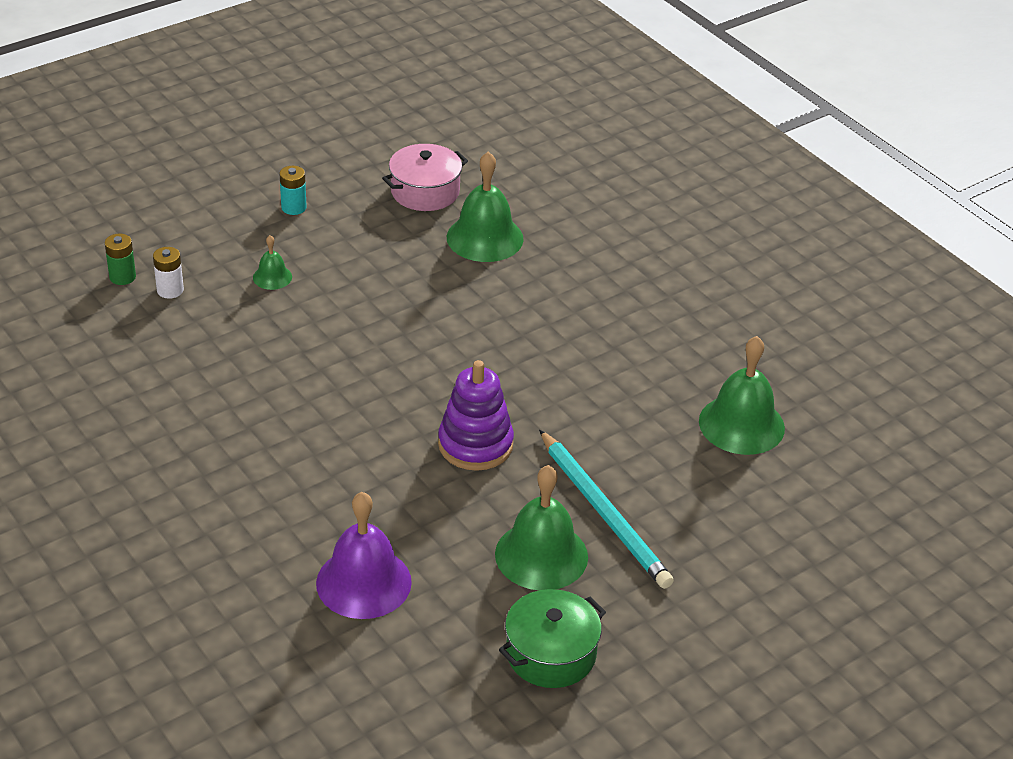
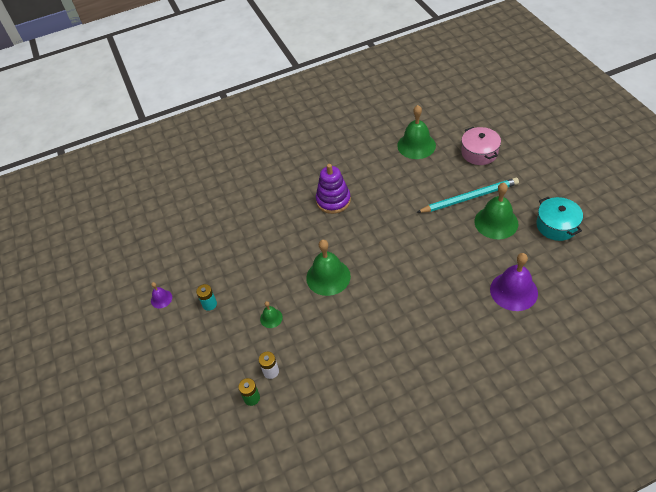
camera: 70 degrees left, 10 degrees up
(299, 157) = (161, 299): none -> purple bell
(425, 191) = (214, 242): pink pot -> pink pot (479, 153)
(475, 444) = (420, 239): purple stacking toy -> purple stacking toy (333, 201)
(485, 238) = (262, 220): green bell -> green bell (328, 277)
(551, 654) = (556, 225): green pot -> turquoise pot

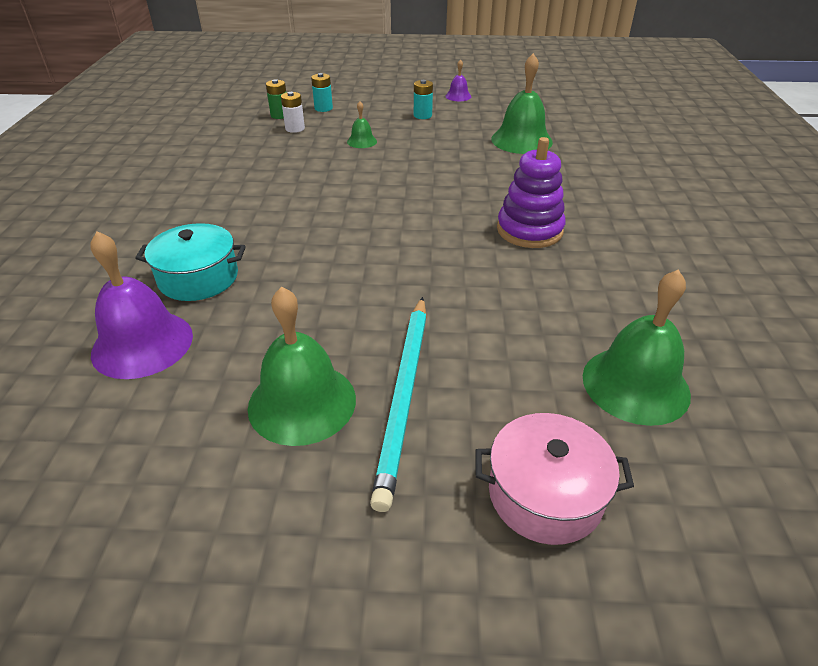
camera: 110 degrees right, 10 degrees down
(224, 375) = (323, 108): none -> turquoise battery
(328, 277) = (380, 188): green bell -> green bell (521, 140)
(556, 225) = (186, 508): turquoise pot -> turquoise pot (198, 278)

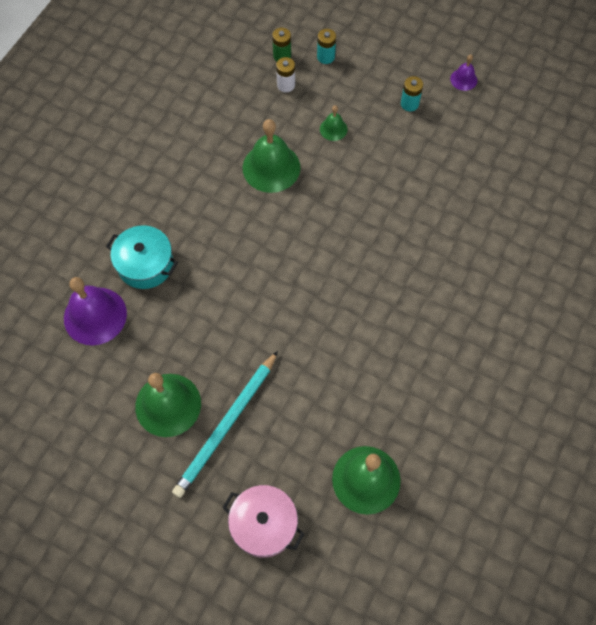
camera: 25 degrees right, 25 degrees up
(521, 140) = (474, 181): green bell -> green bell (271, 167)
(529, 230) = (398, 307): purple stacking toy -> none

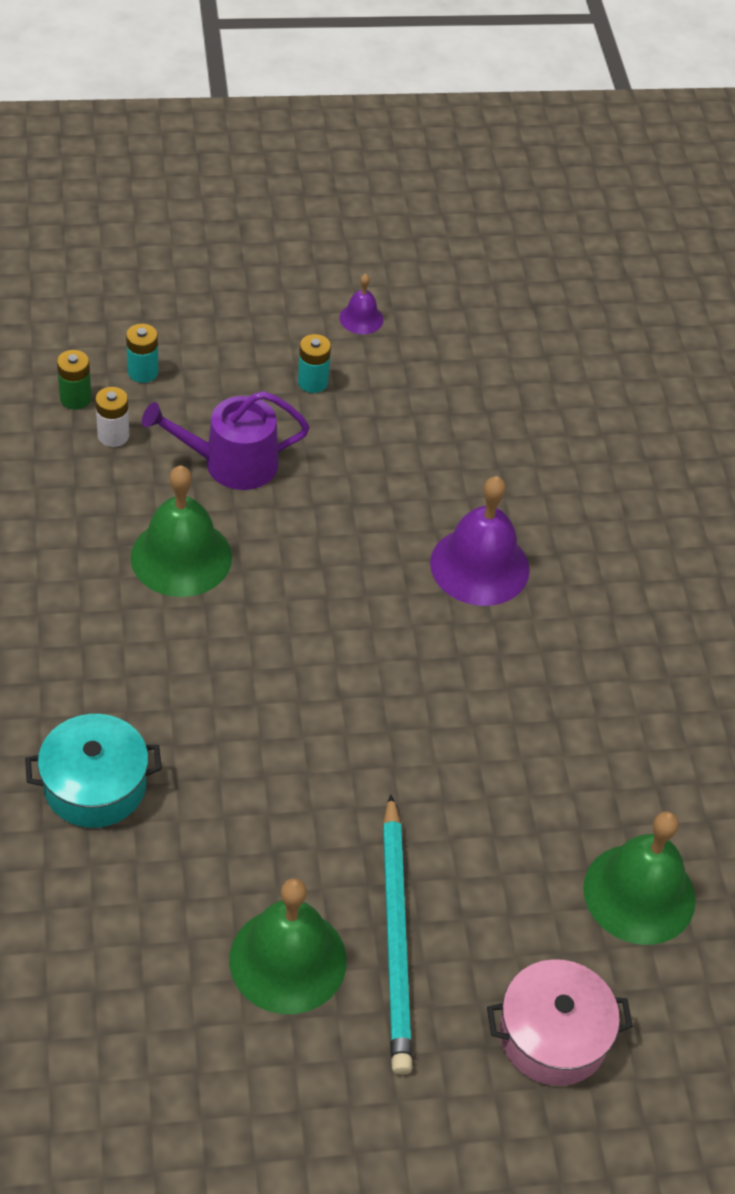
camera: 40 degrees left, 15 degrees down
(95, 316) = (73, 900): purple bell -> purple bell (479, 566)
(333, 129) = (231, 463): green bell -> purple watering can

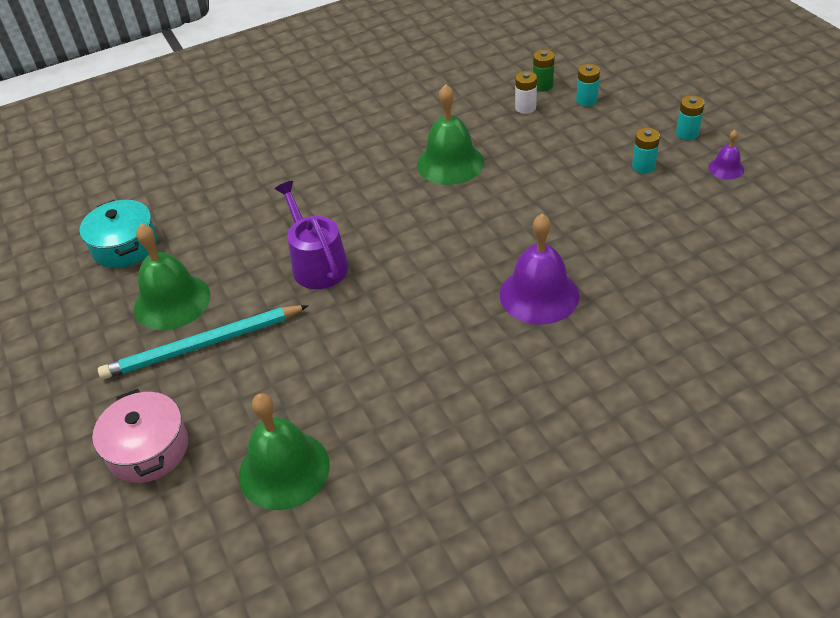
camera: 80 degrees right, 5 degrees down
(95, 785) = (265, 188): turquoise pot -> turquoise pot (125, 246)
(231, 463) = (541, 157): purple watering can -> purple watering can (317, 264)
(277, 318) = (687, 133): none -> turquoise battery

